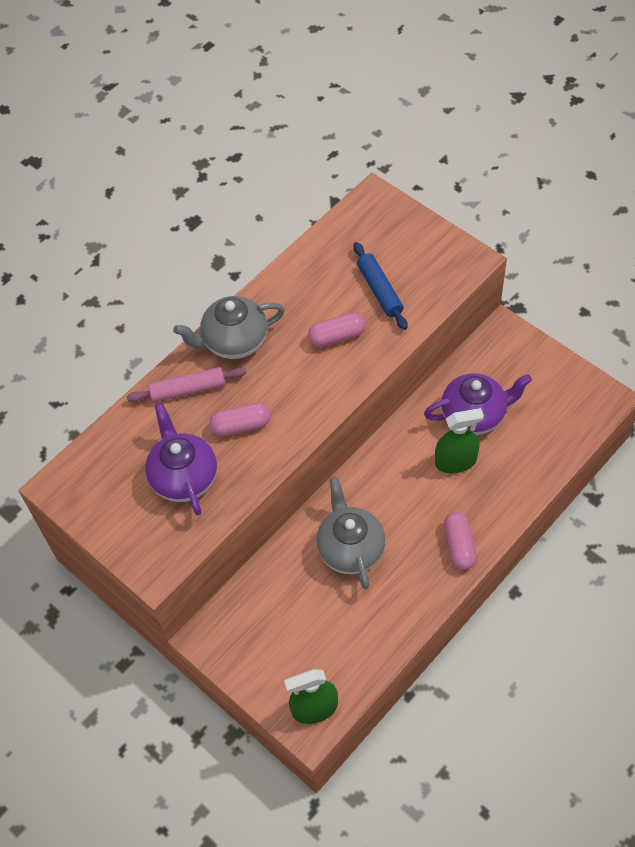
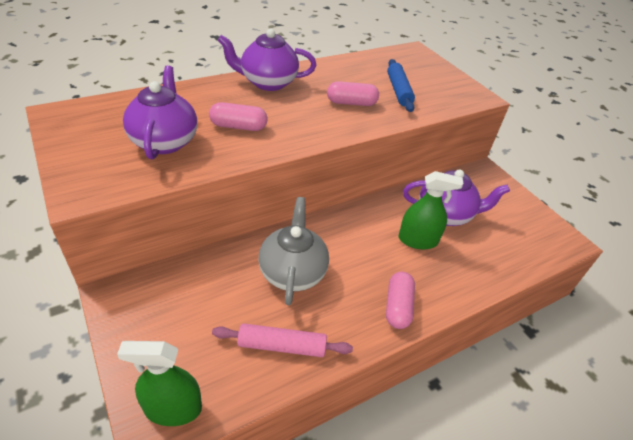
camera: 10 degrees right, 15 degrees down
(188, 389) = (212, 95): pink rolling pin -> pink rolling pin (282, 345)
(234, 341) = (267, 83): grey teapot -> purple teapot

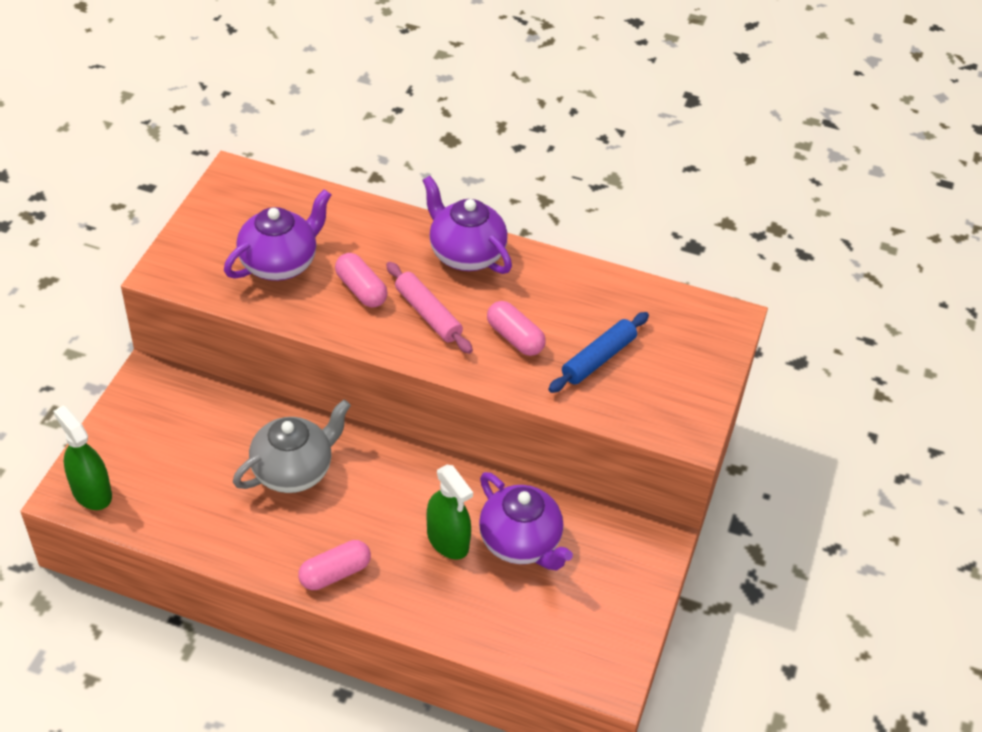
camera: 50 degrees right, 5 degrees up
(282, 345) = (207, 517): pink rolling pin -> pink rolling pin (428, 314)

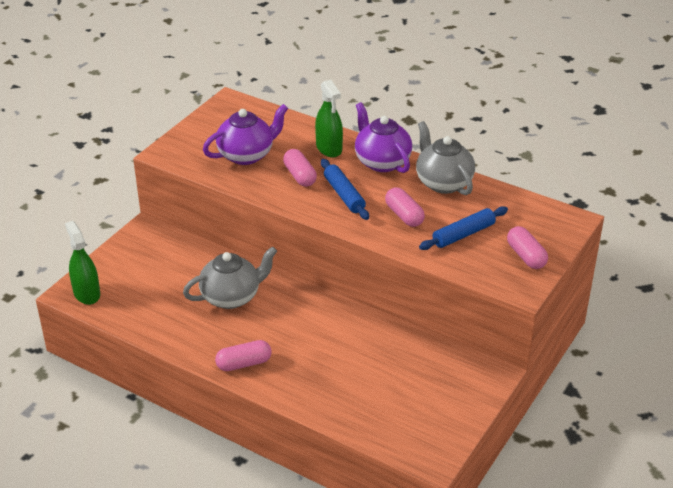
camera: 15 degrees right, 10 degrees down
(428, 314) = (344, 195): pink rolling pin -> blue rolling pin
(447, 540) = (332, 353): green spray bottle -> green spray bottle (329, 148)
(521, 543) = (387, 362): purple teapot -> none
(553, 278) = (443, 182): none -> grey teapot
(684, 383) = (526, 256): none -> pink capsule

